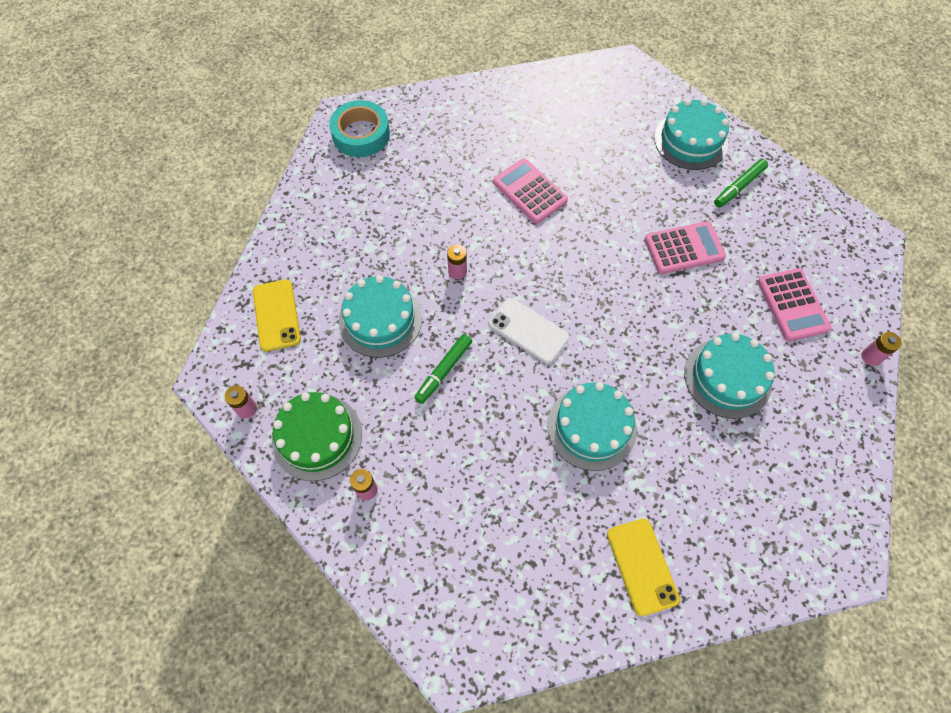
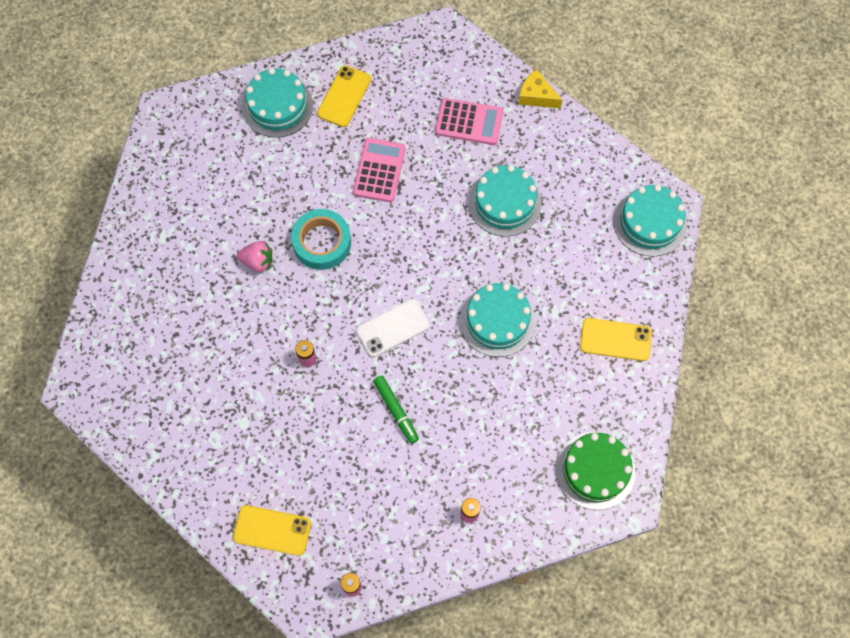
camera: 65 degrees left, 5 degrees up
(317, 437) = (406, 536): green cake -> green cake (595, 470)
(361, 134) = (109, 380): turquoise tape -> turquoise tape (322, 242)
(380, 319) = (322, 442): turquoise cake -> turquoise cake (650, 222)
(530, 191) = (258, 261): pink calculator -> pink strawberry
(739, 187) = (344, 96): green marker -> yellow phone
(871, 357) = (536, 96): pink battery -> yellow cheese

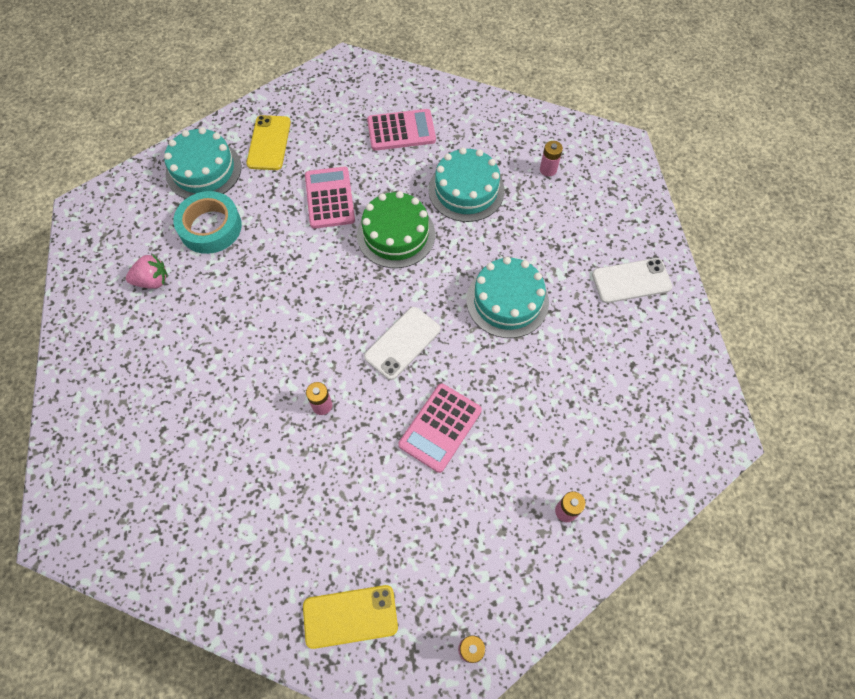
camera: 20 degrees left, 5 degrees down
(258, 261) = (232, 323): pink strawberry -> pink strawberry (152, 281)
(322, 242) = (295, 283): turquoise tape -> turquoise tape (210, 227)
(396, 410) = (440, 427): green marker -> pink calculator
(536, 96) = (455, 91): yellow cheese -> none
(589, 206) = (548, 169): none -> pink battery
(595, 470) = (674, 416): green cake -> green cake (396, 234)
(615, 339) = (631, 281): yellow phone -> white phone
(650, 222) = (611, 166): turquoise cake -> none

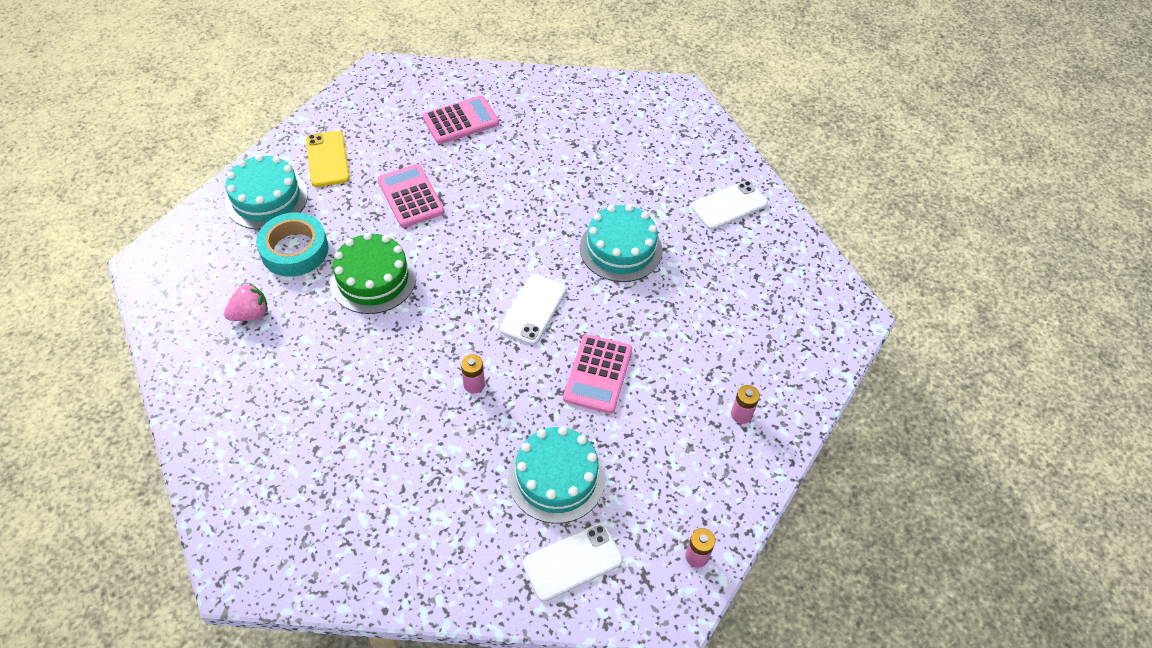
camera: 20 degrees left, 10 degrees down
(350, 616) = (572, 562): yellow phone -> white phone
(396, 234) = (490, 215): green cake -> green cake (373, 279)
(466, 190) = (545, 161): turquoise cake -> turquoise cake (556, 477)
(548, 169) = (617, 126): pink battery -> none

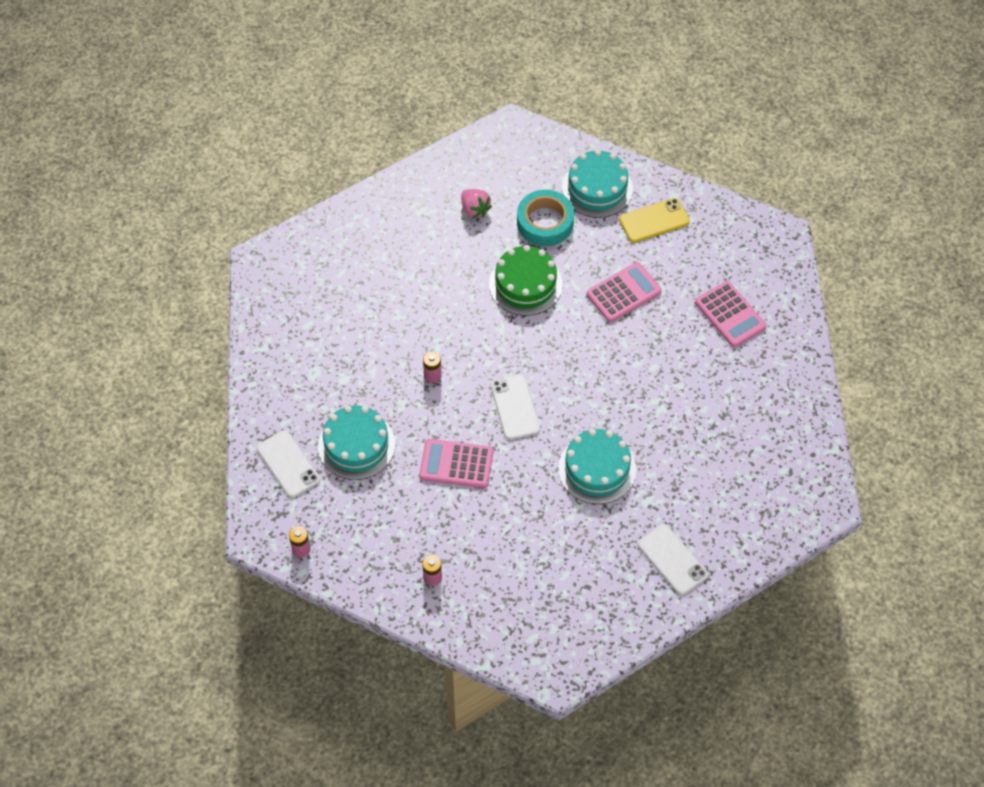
camera: 85 degrees right, 5 degrees up
(533, 309) = (515, 407): white phone -> white phone turned 60 degrees clockwise

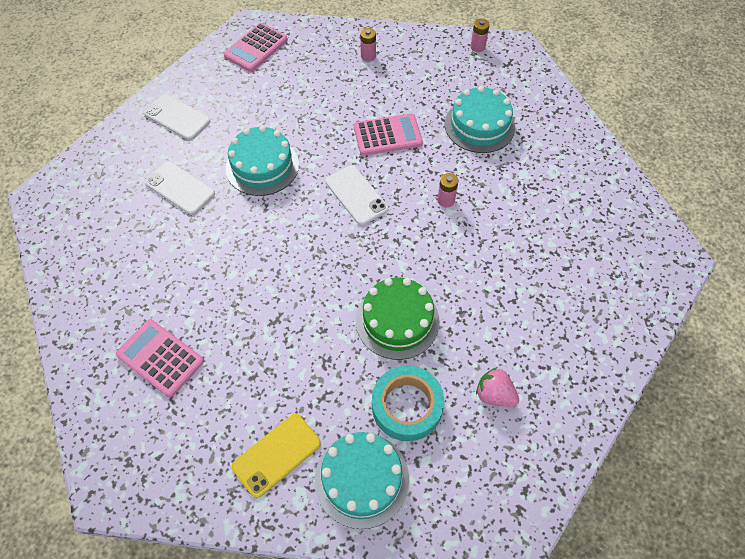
camera: 160 degrees right, 0 degrees up
(288, 464) = (525, 97): white phone -> white phone (180, 188)
(623, 293) = (287, 345): pink calculator -> pink calculator (256, 48)

